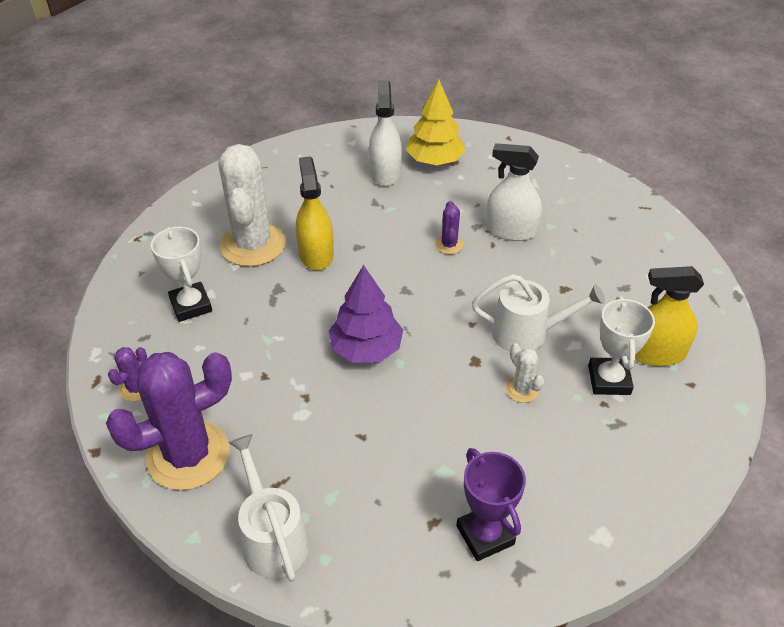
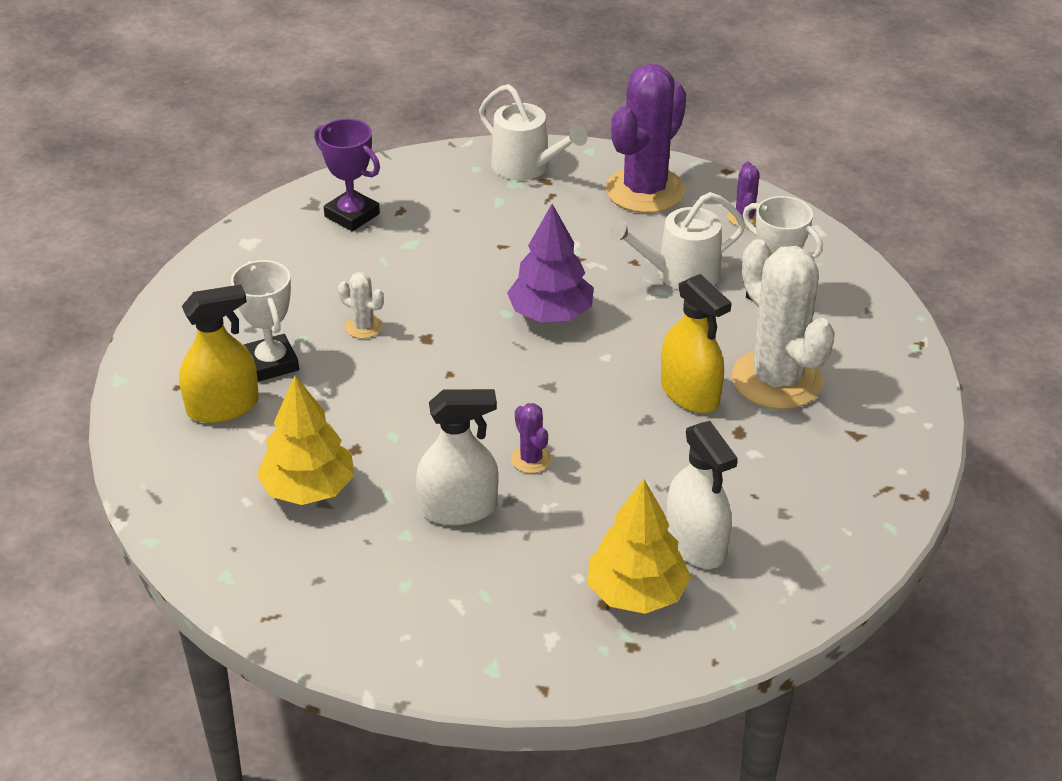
camera: 155 degrees right, 5 degrees down
(527, 333) = (380, 382): white watering can -> white watering can (680, 274)
(604, 271) = (308, 489): none -> yellow tree

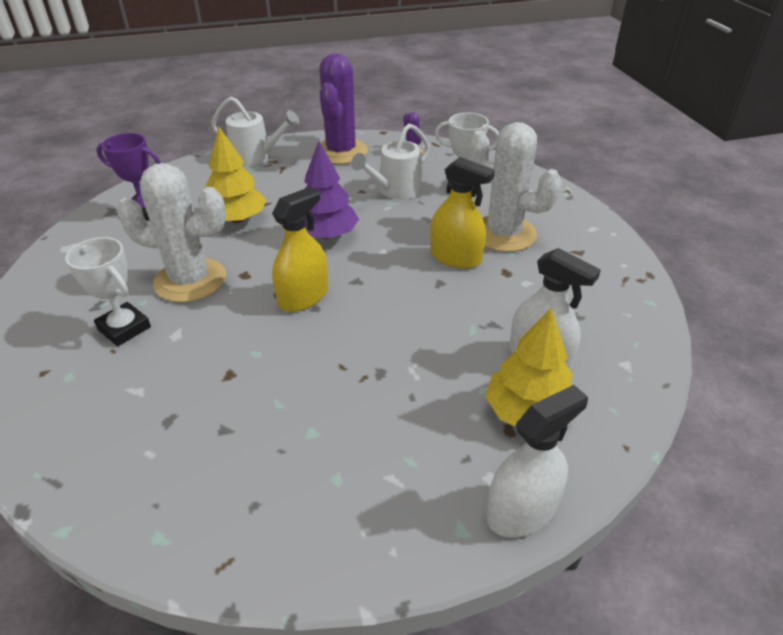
camera: 25 degrees left, 0 degrees up
(223, 407) = (93, 376): yellow spray bottle -> yellow spray bottle (303, 297)
(308, 489) = (204, 422): yellow tree -> yellow tree (237, 219)
(363, 327) = (190, 280): white cactus -> white cactus, size x2.34
(458, 508) = (343, 394): white spray bottle -> white spray bottle (521, 510)
(531, 459) = (377, 336): purple cactus -> none

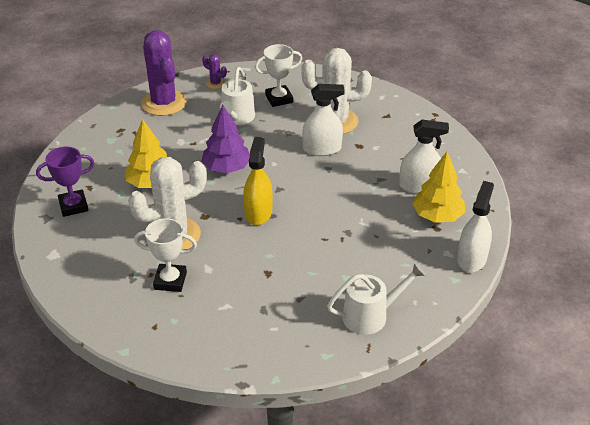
camera: 35 degrees left, 0 degrees up
(256, 156) = (102, 131): white watering can -> white watering can (370, 316)
(455, 257) = (322, 149): yellow spray bottle -> white spray bottle

